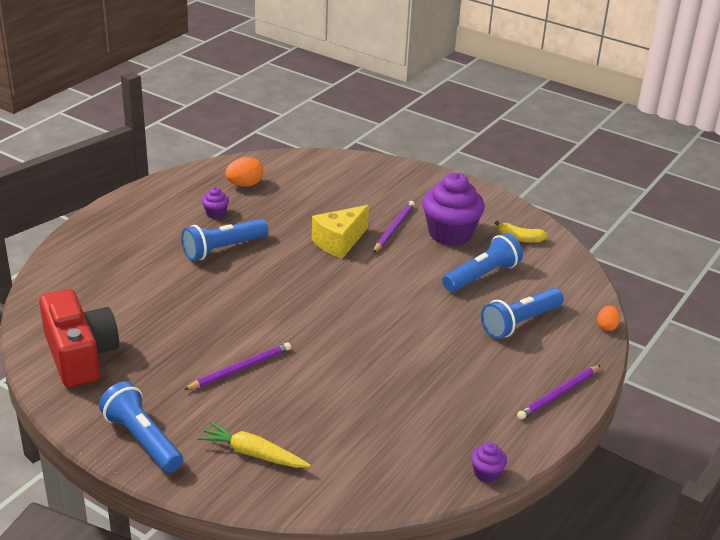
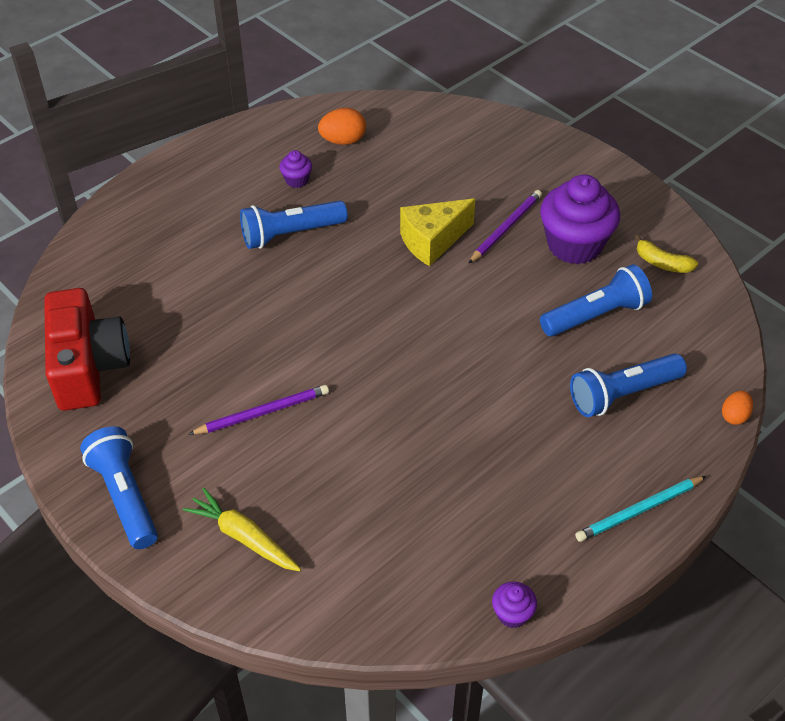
camera: 15 degrees right, 15 degrees up
(558, 394) = (639, 511): purple pencil -> turquoise pencil

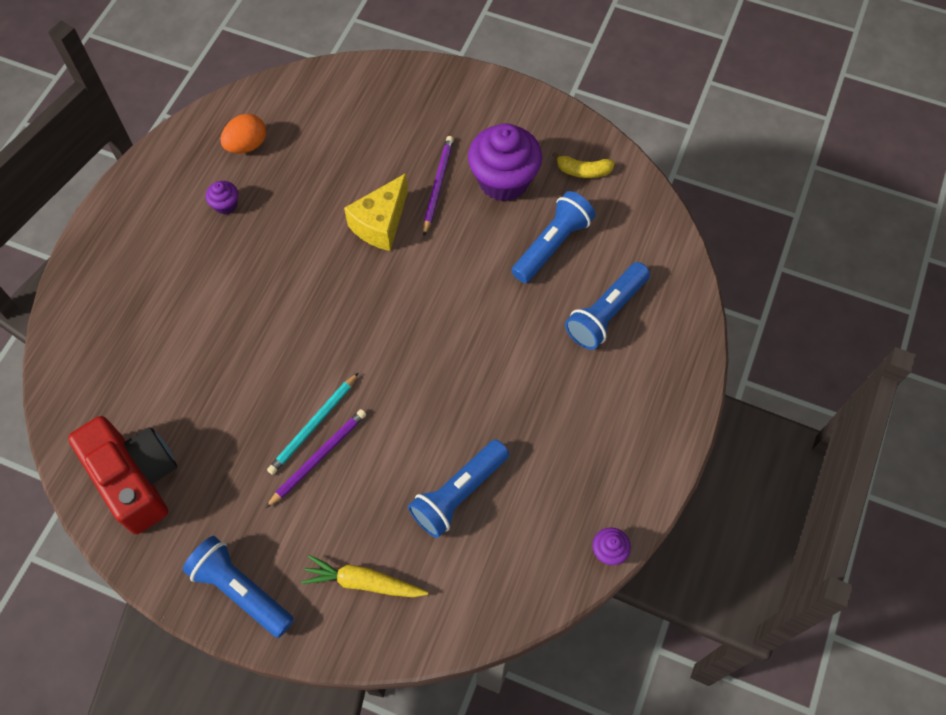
camera: 25 degrees left, 15 degrees up
(291, 234) = (250, 265): blue flashlight -> blue flashlight (459, 493)
(639, 511) = (664, 416): turquoise pencil -> turquoise pencil (313, 425)
(734, 416) = (699, 297): orange egg -> none

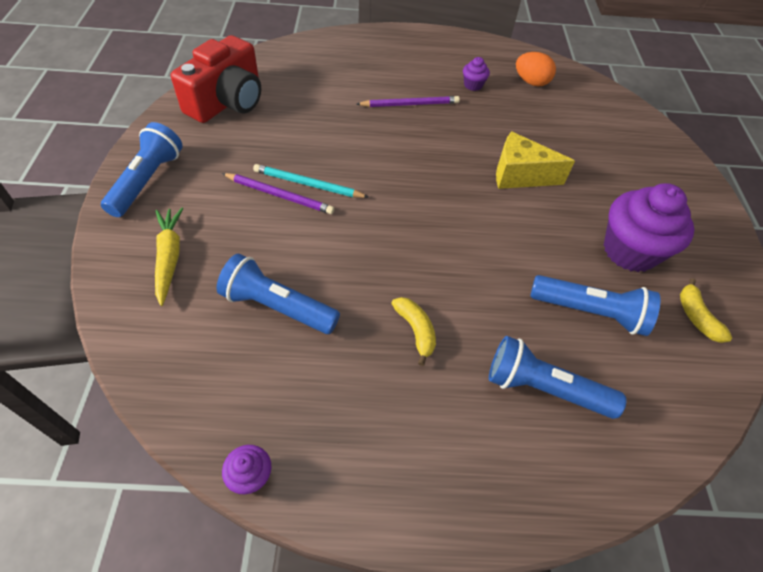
camera: 65 degrees right, 10 degrees down
(437, 185) = (586, 203): purple pencil -> purple pencil (410, 104)
(523, 387) = (415, 331): none -> yellow banana

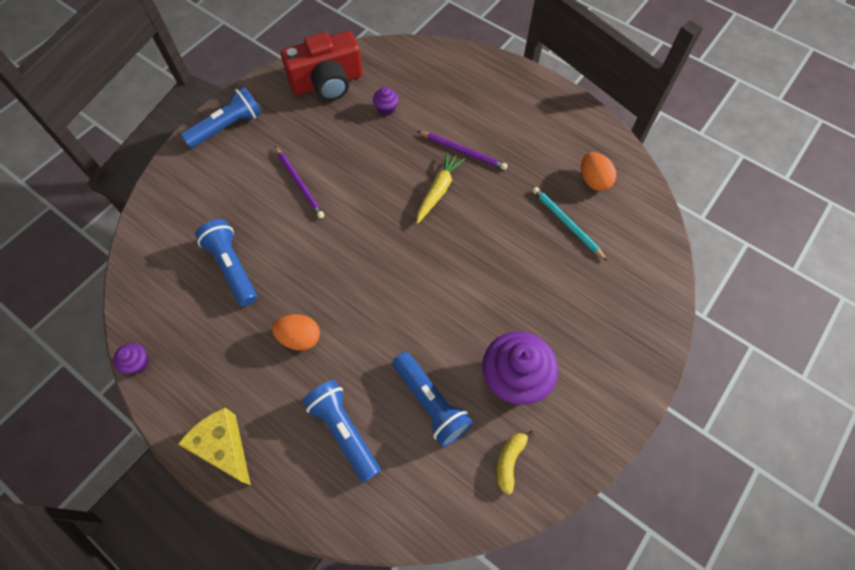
camera: 40 degrees right, 10 degrees up
(169, 257) = (198, 194): yellow carrot -> yellow carrot (438, 190)
(308, 184) = (325, 185): turquoise pencil -> turquoise pencil (566, 223)
(415, 331) = (300, 338): yellow banana -> orange egg
(473, 85) = (535, 158): purple cupcake -> purple cupcake (386, 109)
(519, 175) = (490, 264): yellow cheese -> yellow cheese (224, 447)

